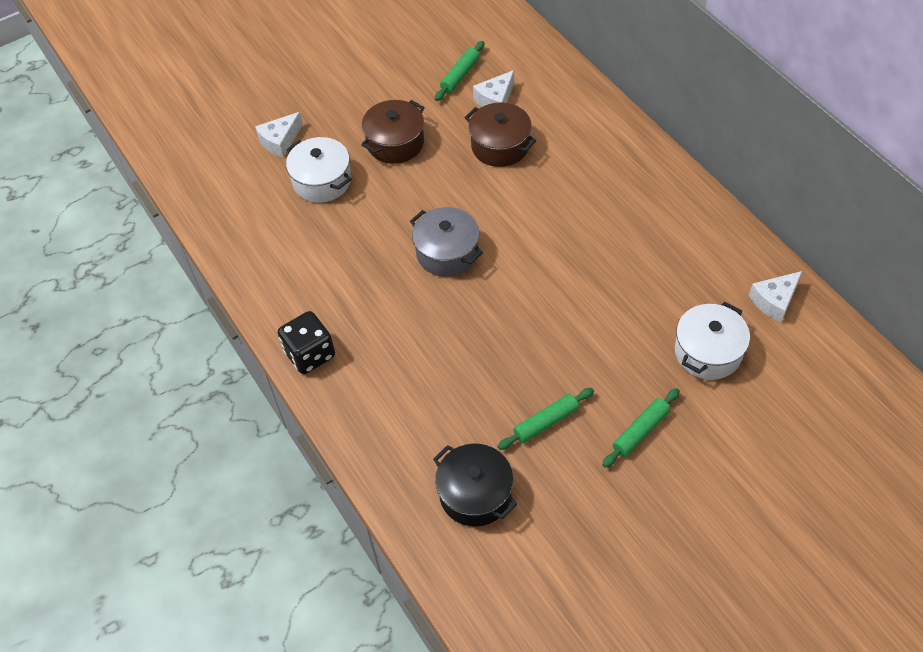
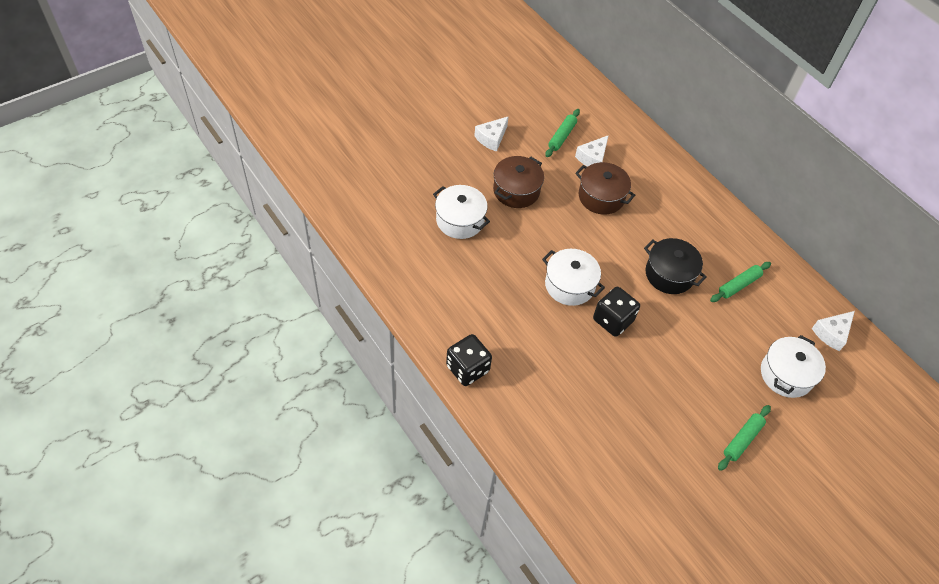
camera: 10 degrees left, 0 degrees up
(280, 141) = (421, 185): white cheese -> white cheese (492, 138)
(447, 253) = (569, 285): grey pot -> white pot
(475, 494) = (617, 491): black pot -> black pot (669, 274)
(495, 293) = (613, 320): none -> black dice
(546, 422) = (666, 431): green rolling pin -> green rolling pin (739, 285)

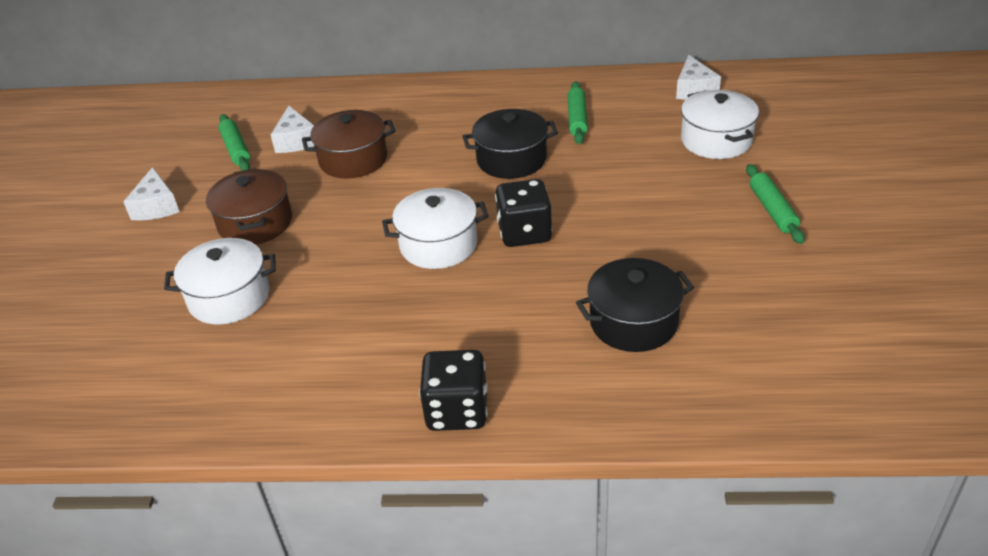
camera: 45 degrees left, 15 degrees down
(587, 414) = (633, 322): none -> black pot

